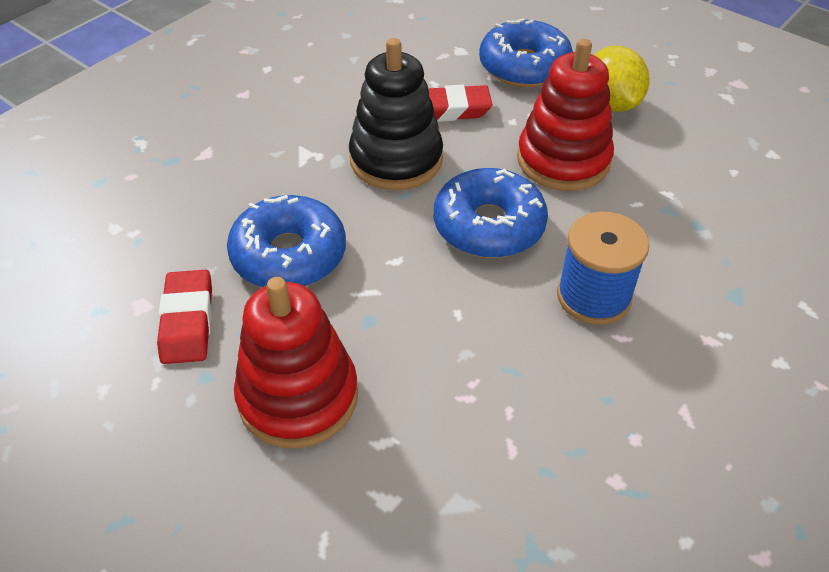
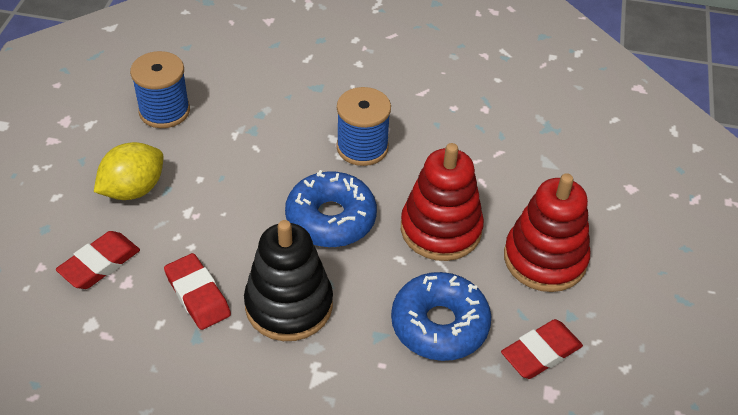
camera: 120 degrees left, 0 degrees up
(524, 66) = (100, 264): blue donut -> red eraser
(563, 160) = (229, 199): red stacking toy -> red stacking toy (441, 229)
(731, 150) = (164, 111): none -> blue spool

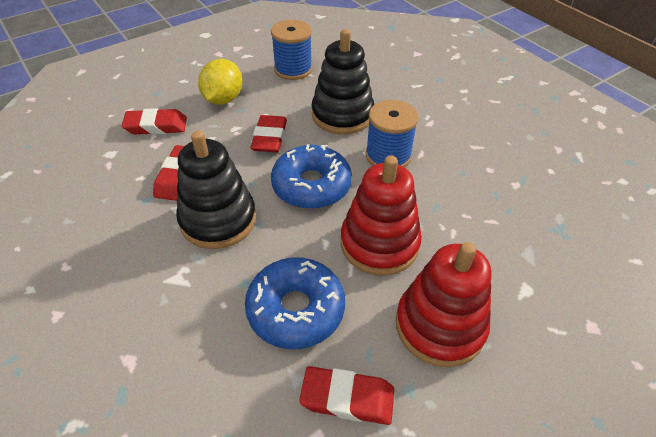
camera: 45 degrees right, 0 degrees up
(133, 189) = (223, 99): yellow lemon -> yellow lemon turned 75 degrees counterclockwise
(236, 199) = (270, 138): none -> red eraser
(276, 132) = (342, 115): none -> black stacking toy

